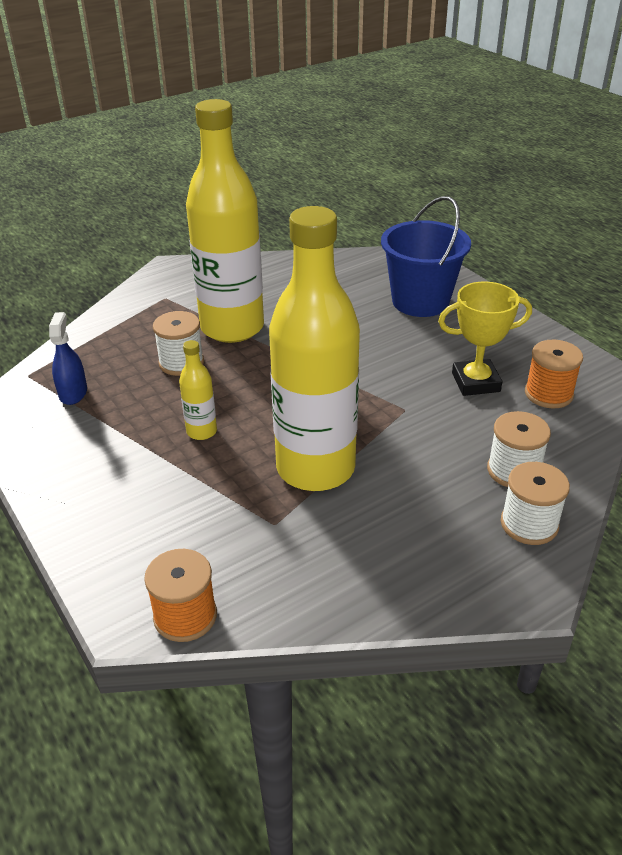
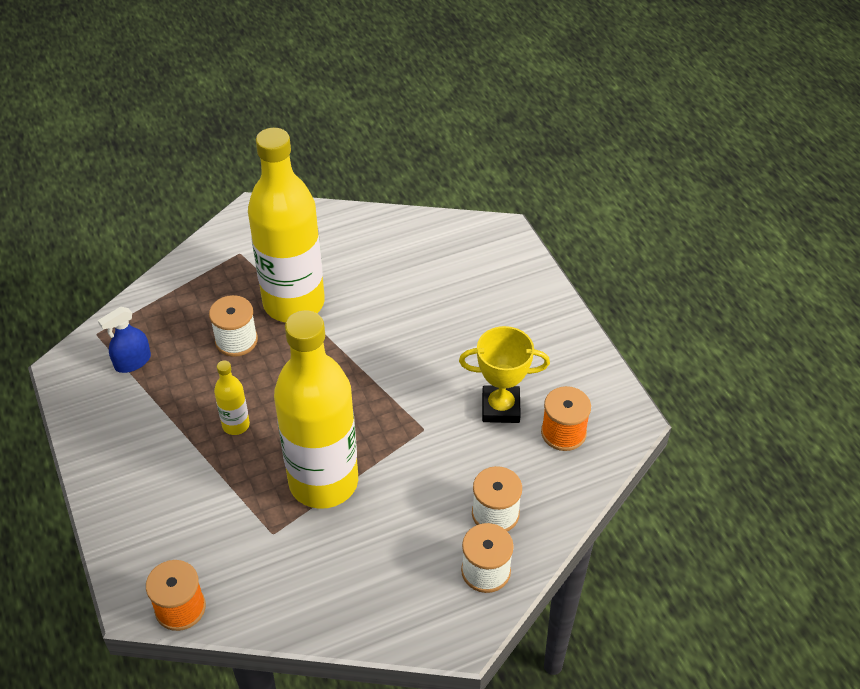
camera: 10 degrees right, 10 degrees up
(73, 393) = (133, 362): blue spray bottle -> blue spray bottle turned 135 degrees counterclockwise
(420, 301) = (486, 296): blue bucket -> none

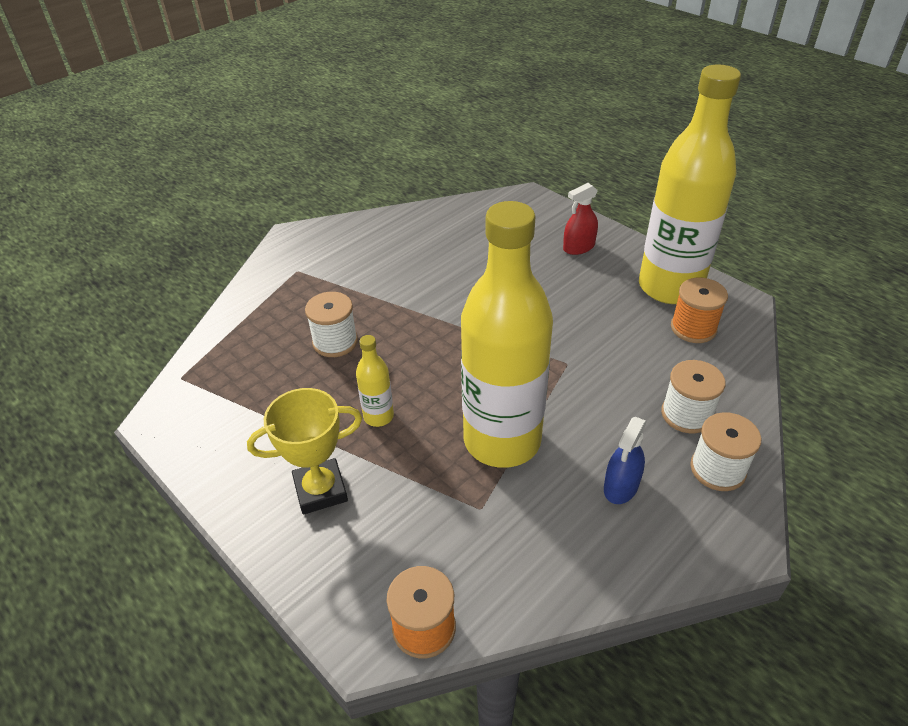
camera: 20 degrees left, 5 degrees down
(133, 362) = (234, 391): blue spray bottle -> blue spray bottle (621, 486)
(294, 303) = (374, 296): yellow bottle -> yellow bottle (670, 287)
(500, 408) = (623, 325): yellow trophy -> yellow trophy (320, 490)
(515, 309) = (579, 247): none -> red spray bottle

